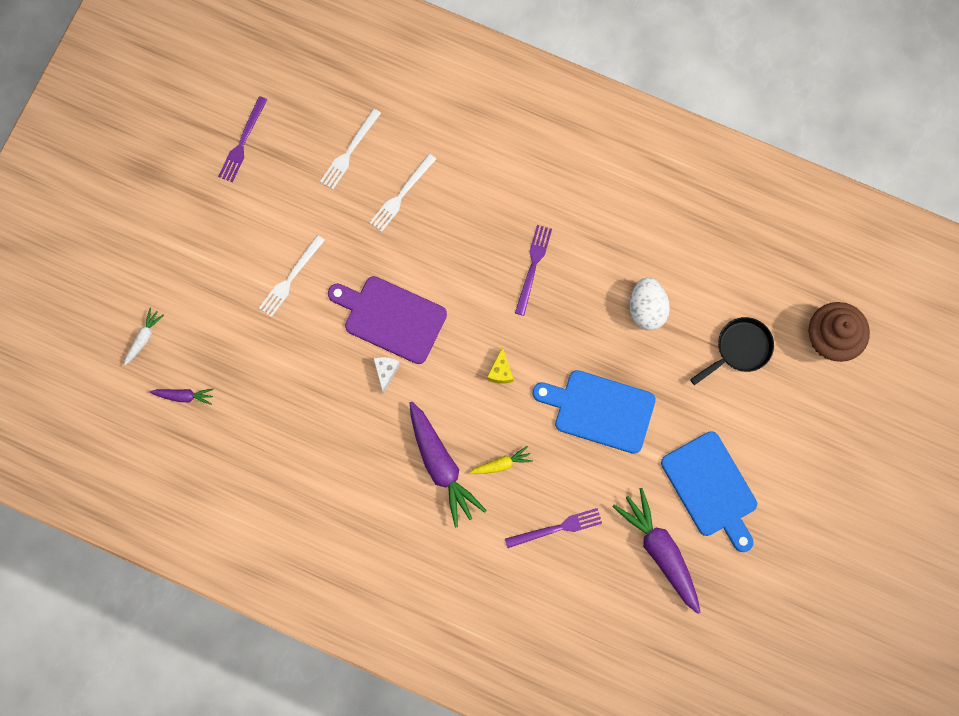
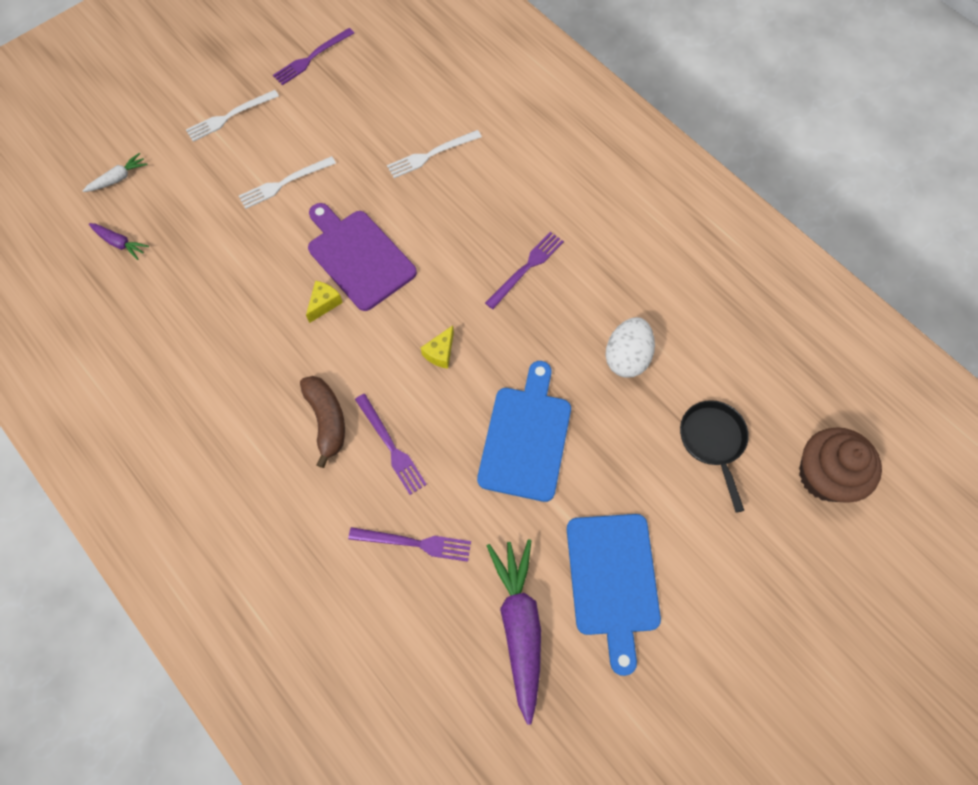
camera: 25 degrees right, 10 degrees down
(349, 151) = (403, 101): white fork -> white fork (230, 116)
(386, 372) = (324, 303): white cheese -> yellow cheese
(441, 466) = (327, 420): purple carrot -> brown banana
(501, 464) = (391, 446): yellow carrot -> purple fork
(599, 410) = (525, 438): blue cutting board -> blue cutting board turned 60 degrees clockwise
(740, 349) = (713, 442): black pan -> black pan turned 90 degrees counterclockwise

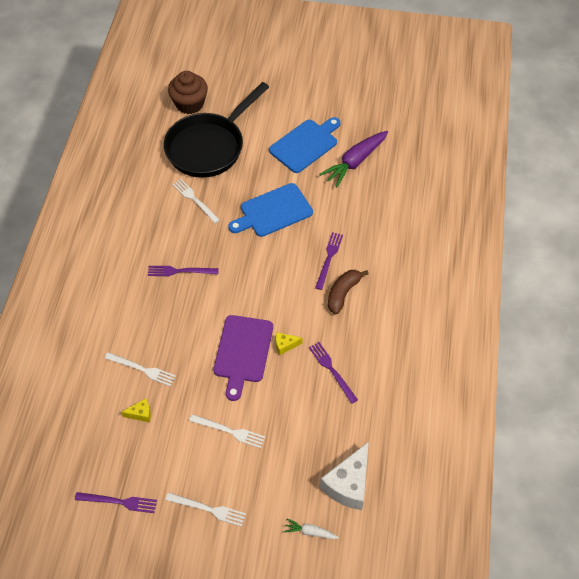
camera: 130 degrees left, 10 degrees down
(120, 243) = (348, 484): purple carrot -> white cheese
(414, 543) = (361, 218): purple fork -> purple fork (332, 370)
(440, 353) = (263, 274): yellow cheese -> yellow cheese (140, 414)
(626, 357) = (195, 200): white egg -> white fork
(713, 442) = (209, 146): black pan -> black pan, size x2.08

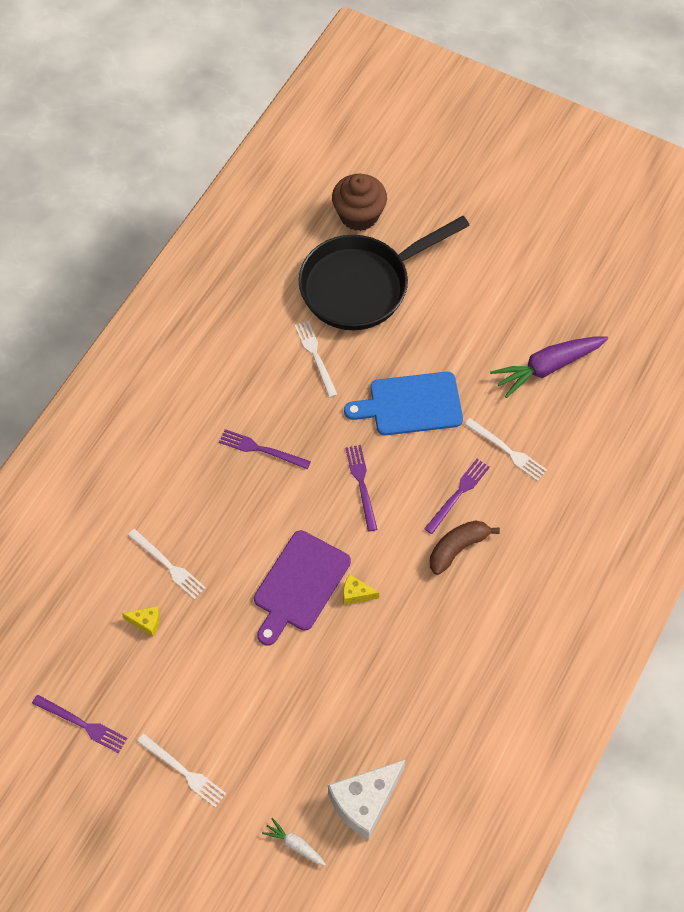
camera: 20 degrees right, 5 degrees up
(229, 431) = (245, 682): white fork -> white fork (507, 451)
(305, 144) = (490, 321): blue cutting board -> none
(332, 370) = (402, 647): purple fork -> purple fork (361, 484)

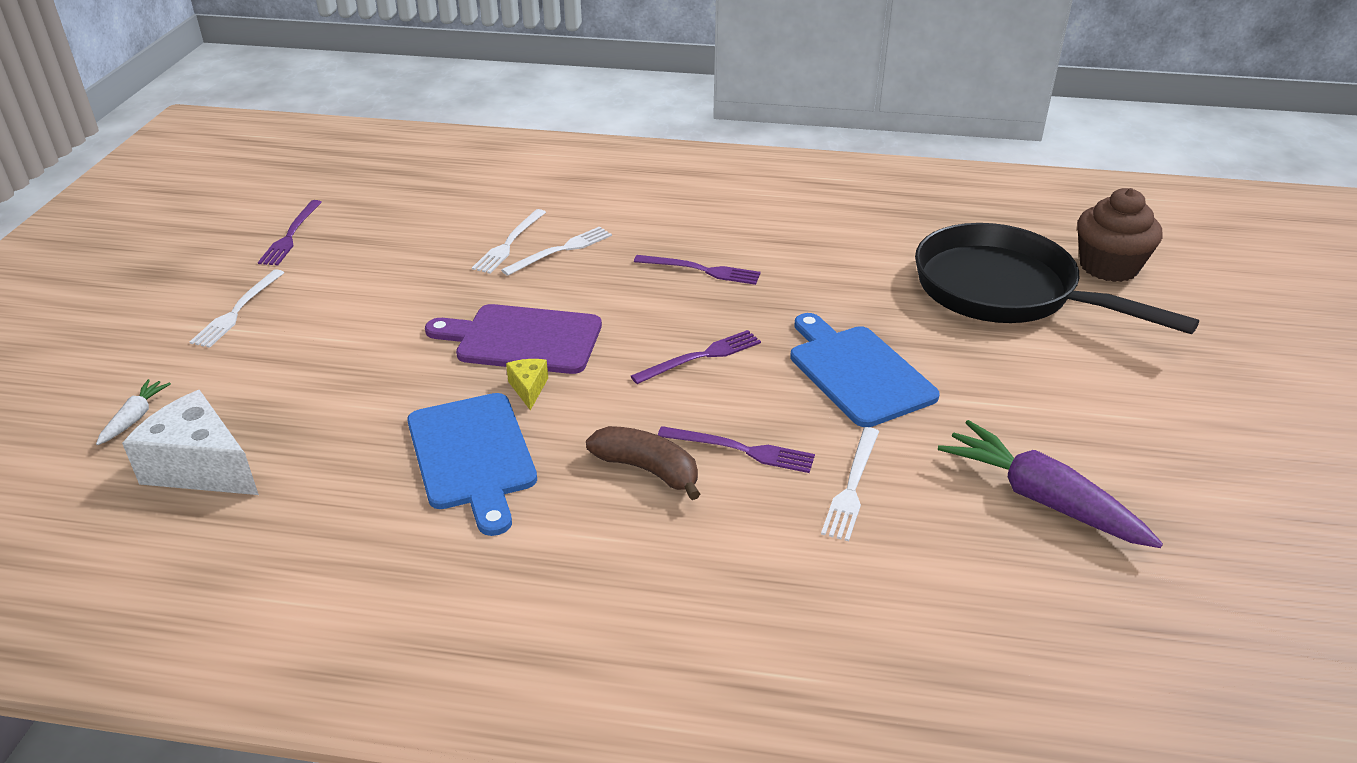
camera: 70 degrees right, 25 degrees down
(146, 622) = (430, 246): yellow cheese -> none
(261, 449) = (701, 270): purple fork -> purple fork turned 105 degrees clockwise
(315, 356) = (866, 280): white fork -> white fork (561, 250)
(411, 640) = (473, 456): none -> blue cutting board

